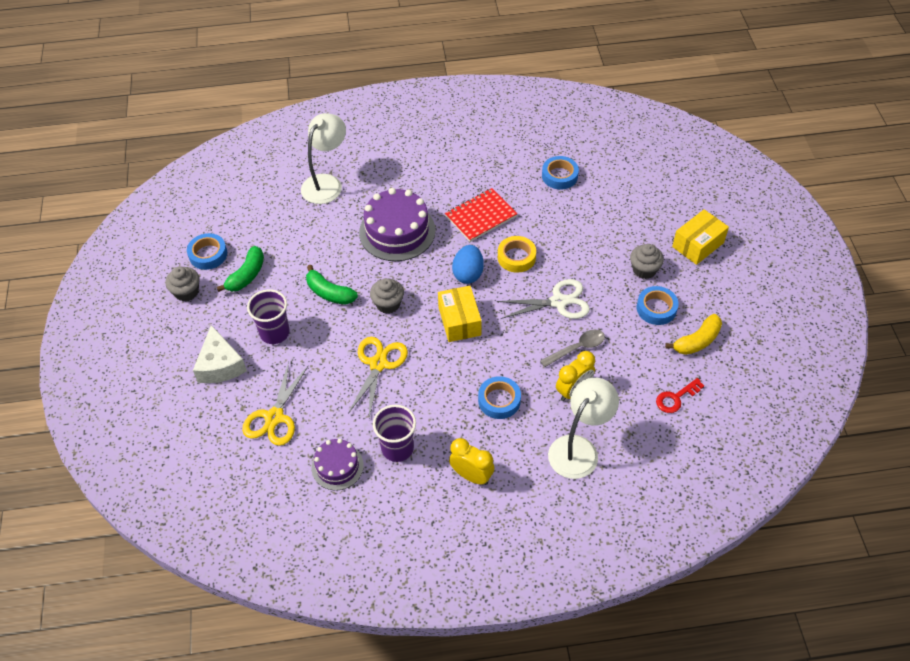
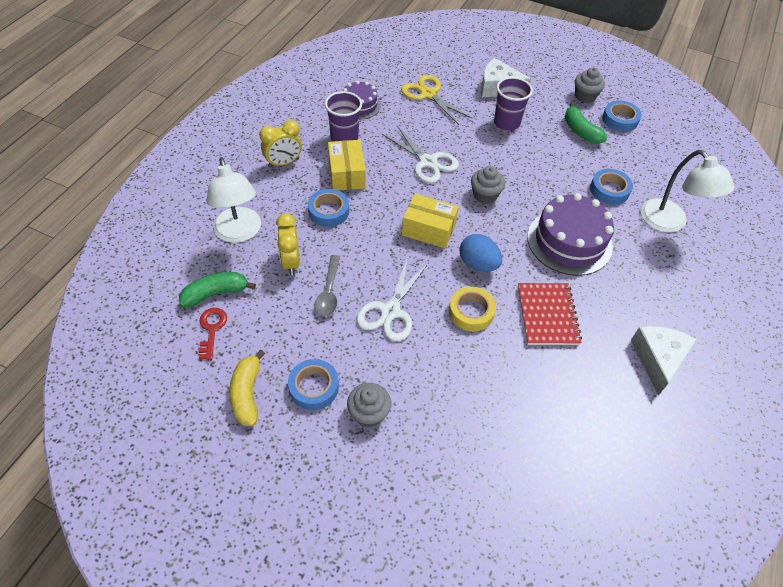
camera: 120 degrees right, 0 degrees up
(329, 293) = (525, 167): green banana -> green banana (215, 293)
(378, 364) = (428, 162): yellow scissors -> white scissors
(467, 151) = (658, 359): none -> white cheese
(559, 176) = (565, 427): blue tape -> blue tape (609, 190)
(698, 245) = (359, 498): yellow box -> yellow box (346, 174)

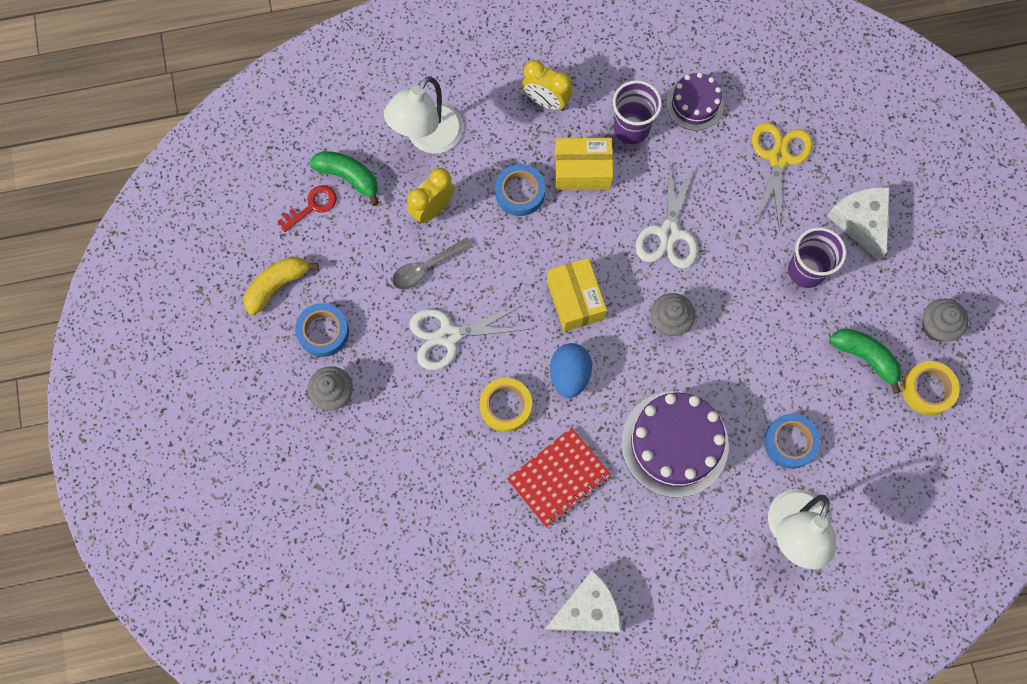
camera: 55 degrees right, 20 degrees up
(346, 174) = (582, 170): yellow box -> yellow box turned 45 degrees clockwise
(580, 131) = (865, 357): green banana -> green banana turned 105 degrees clockwise
(620, 120) = (928, 389): blue tape -> yellow tape

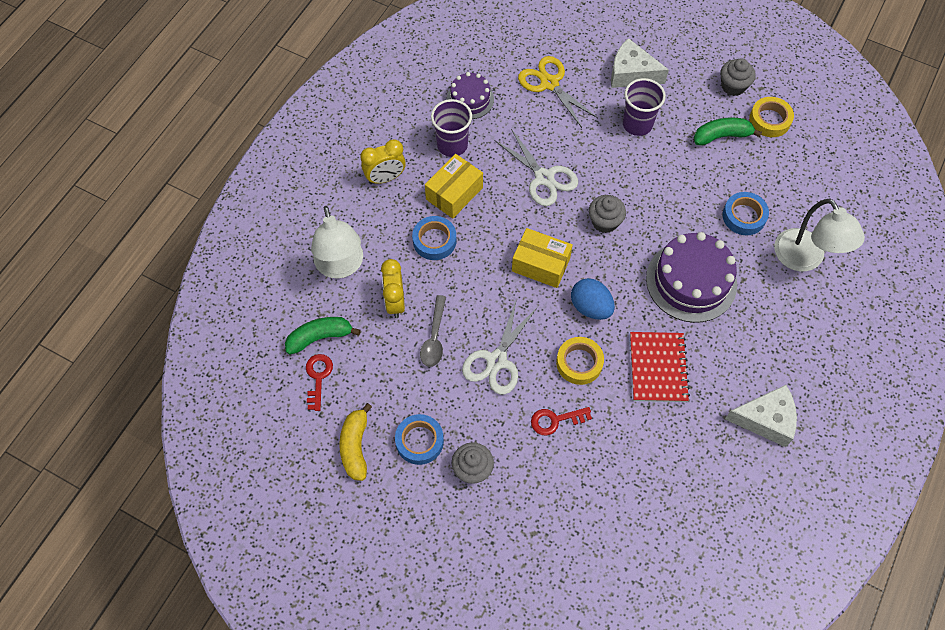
camera: 50 degrees left, 10 degrees down
(434, 427) = (555, 420): none -> red key
(587, 609) = (765, 419): white cheese -> white cheese turned 75 degrees clockwise

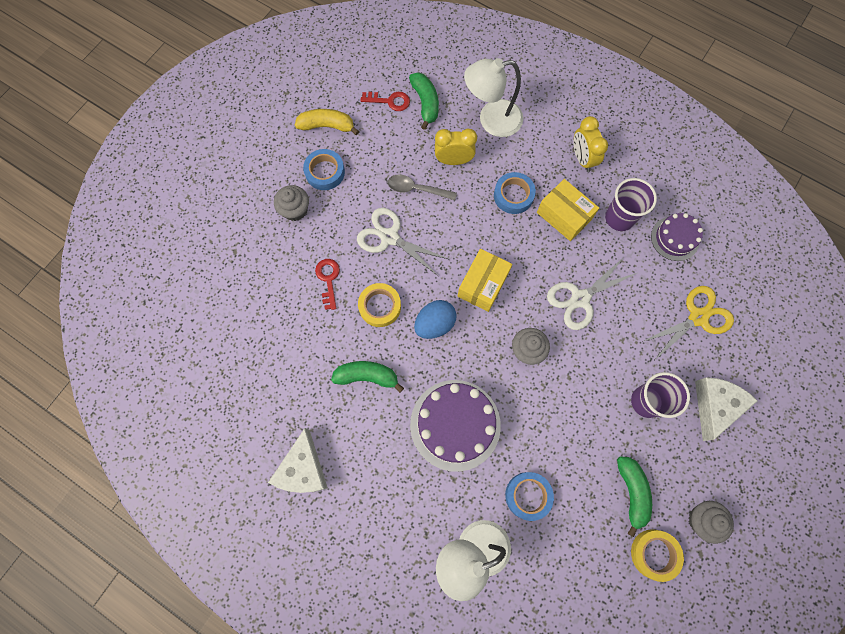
camera: 95 degrees right, 10 degrees up
(658, 368) = (367, 376): red notebook -> green banana

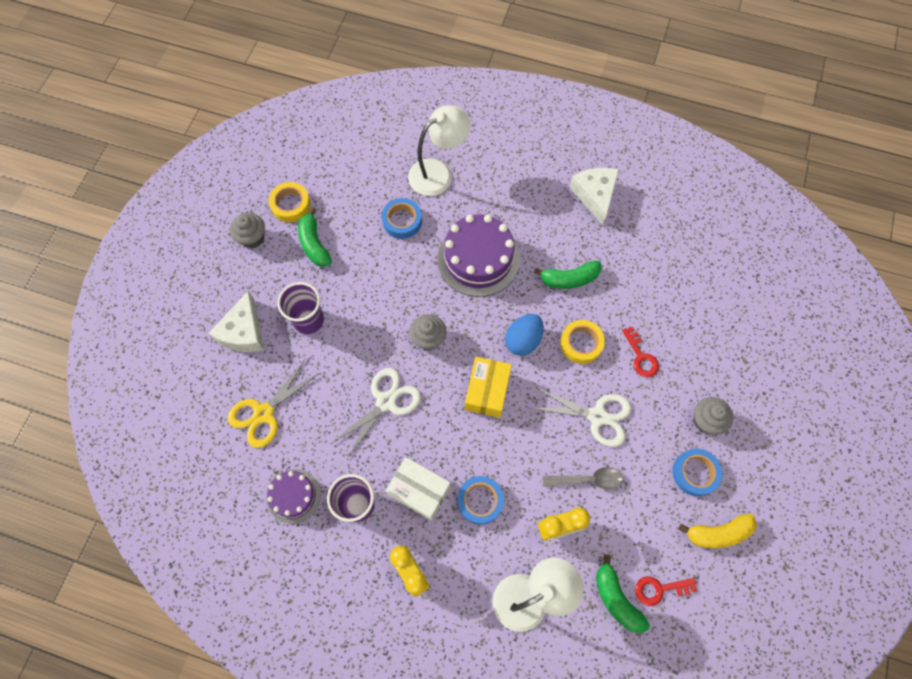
camera: 165 degrees right, 5 degrees down
(564, 216) = (419, 491): yellow box -> white box

